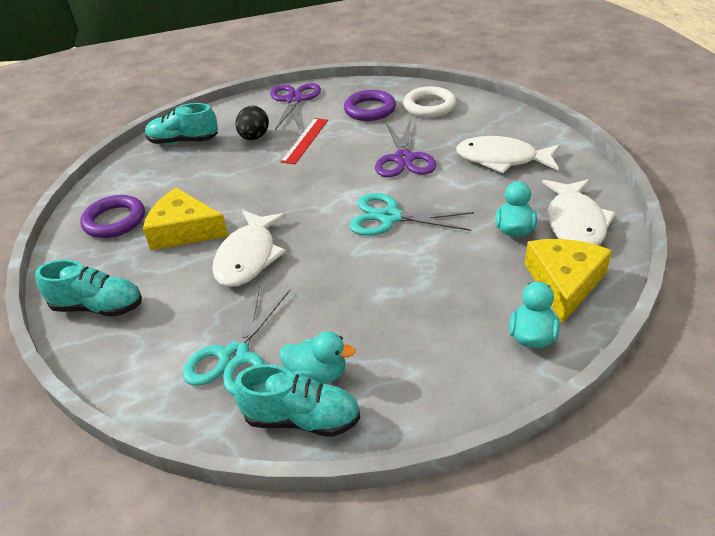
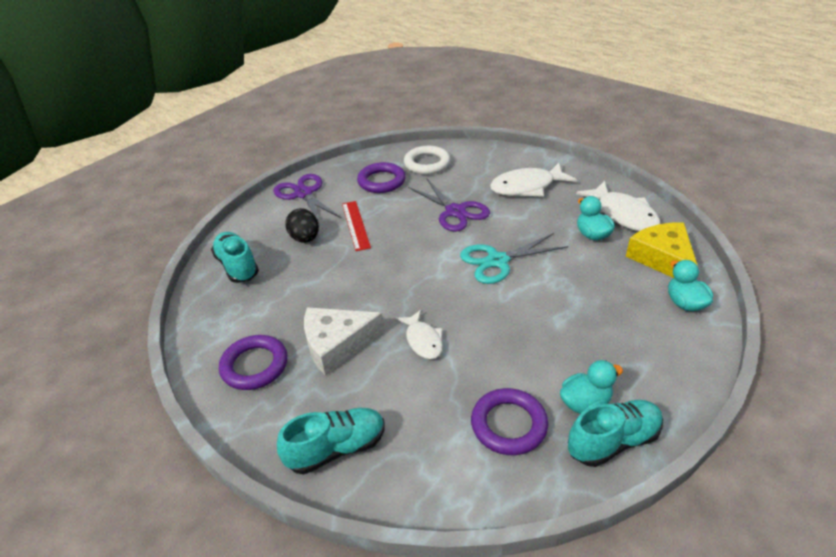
camera: 35 degrees left, 0 degrees up
(183, 141) = (237, 266): turquoise shoe -> turquoise shoe turned 90 degrees clockwise
(184, 230) = (337, 344): yellow cheese -> white cheese
(234, 357) = (508, 425): turquoise scissors -> purple ring
(248, 257) = (423, 340): white fish -> white fish, size x0.60

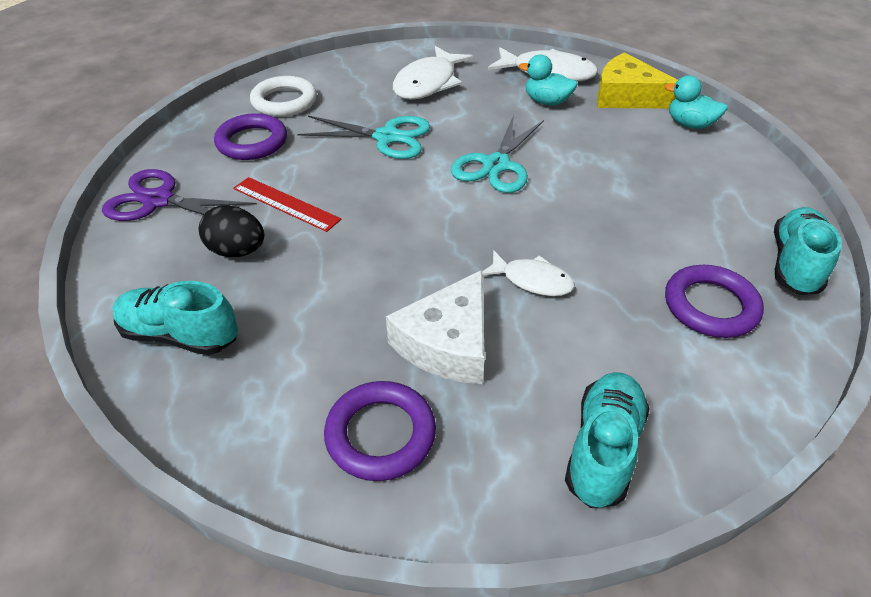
camera: 45 degrees left, 5 degrees up
(455, 212) = (387, 137): purple scissors -> turquoise scissors
(585, 403) = (736, 247): turquoise duck -> none

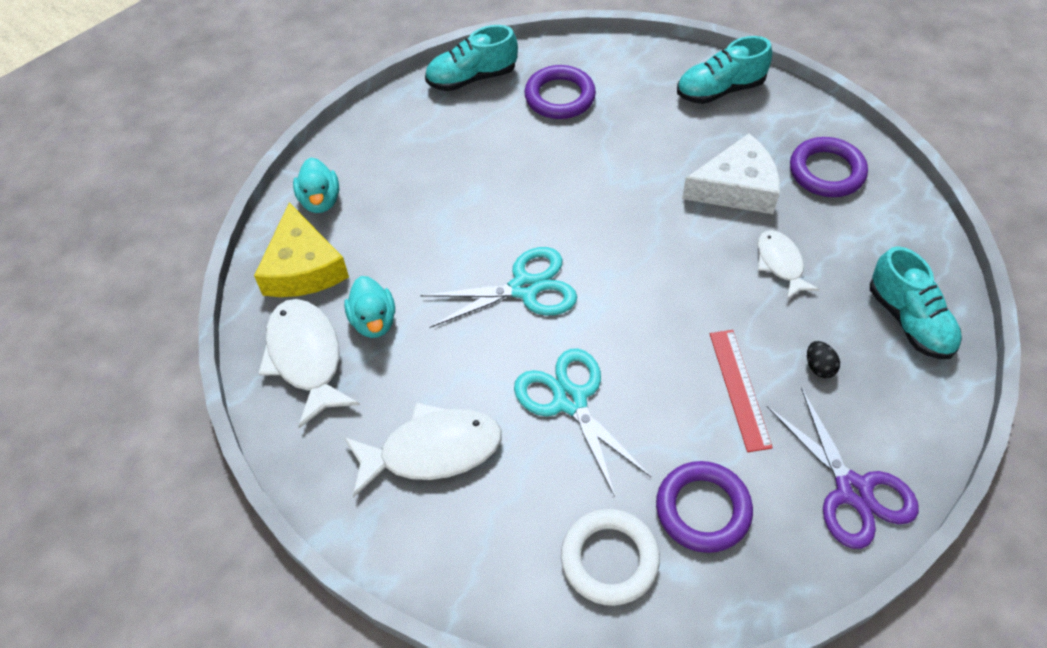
camera: 130 degrees left, 10 degrees up
(237, 251) = (819, 367): black egg -> black egg, size x0.58
(532, 280) = (636, 183): white fish -> white fish (780, 264)

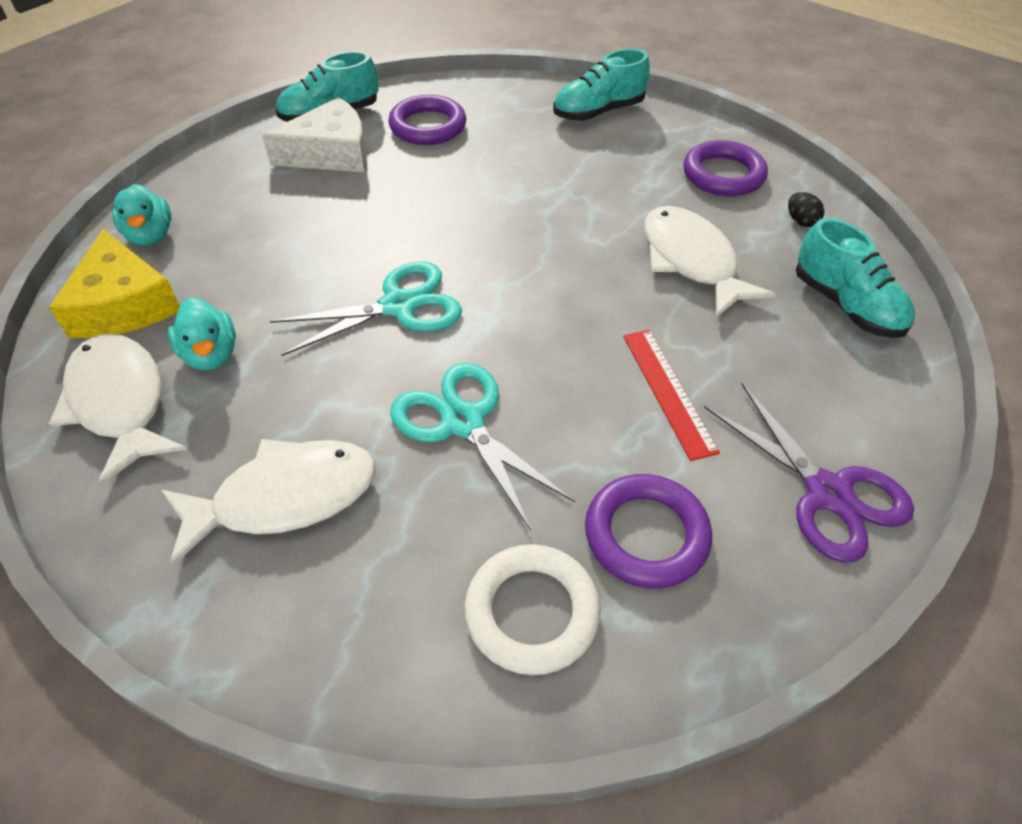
camera: 10 degrees left, 5 degrees down
(736, 188) = (630, 194): white cheese -> white cheese (331, 153)
(780, 264) = (691, 261): white fish -> white fish, size x1.66
(819, 367) = (756, 360): black egg -> black egg (800, 221)

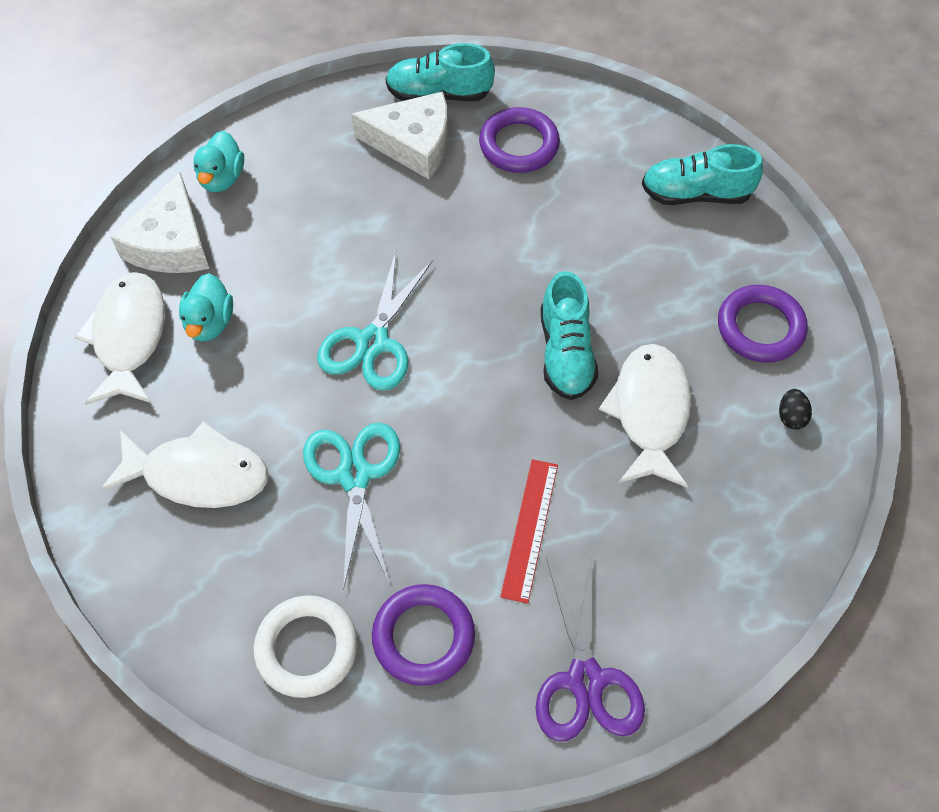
camera: 30 degrees right, 10 degrees up
(124, 304) = (171, 243): yellow cheese -> white cheese
(399, 306) = (372, 342): turquoise scissors -> turquoise scissors turned 105 degrees clockwise
(846, 305) = (753, 526): turquoise shoe -> turquoise shoe (566, 353)

